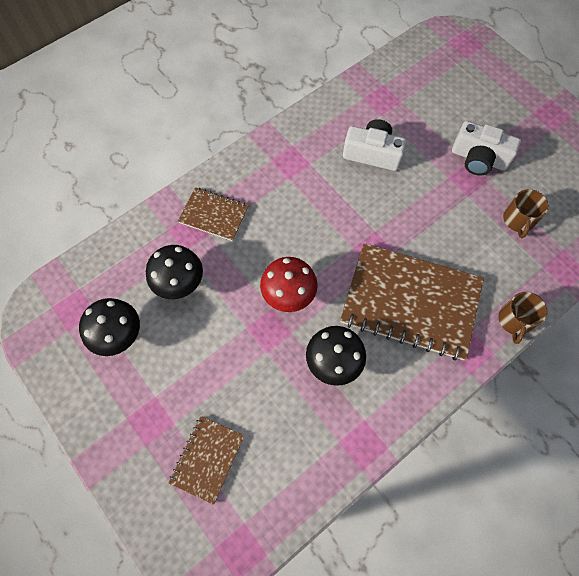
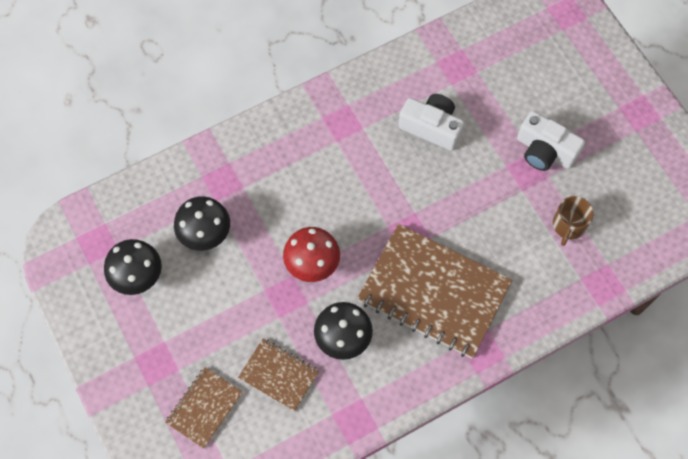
camera: 10 degrees right, 0 degrees up
(214, 215) = (251, 168): brown notebook -> brown notebook (278, 375)
(514, 320) = (535, 328): brown mug -> none

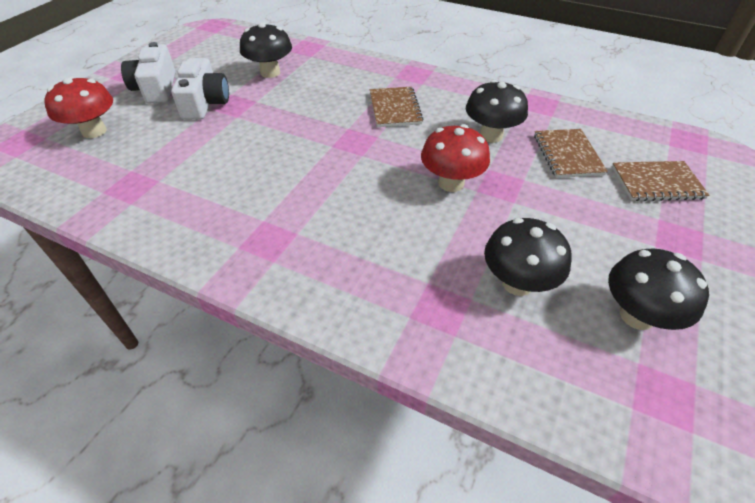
camera: 125 degrees left, 20 degrees down
(431, 127) = (225, 172): white camera -> white camera (156, 88)
(434, 292) = (395, 108): brown notebook -> brown notebook, size x0.51
(550, 62) = (94, 131): none -> red mushroom
(568, 225) = (270, 72): brown mug -> black mushroom

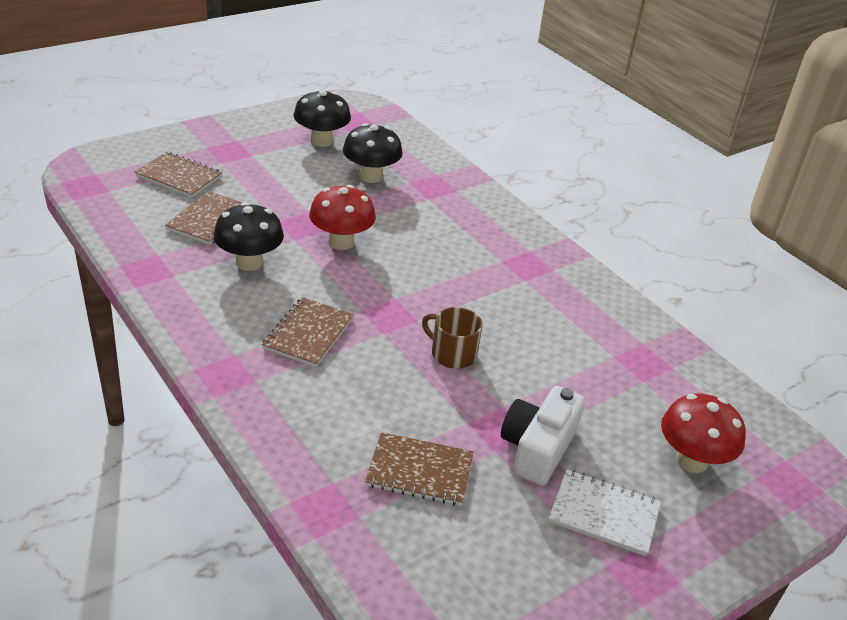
camera: 155 degrees left, 10 degrees down
(156, 88) = (604, 514): white camera -> white notebook
(270, 72) = (419, 471): black mushroom -> brown notebook
(290, 133) = (452, 354): none -> brown mug

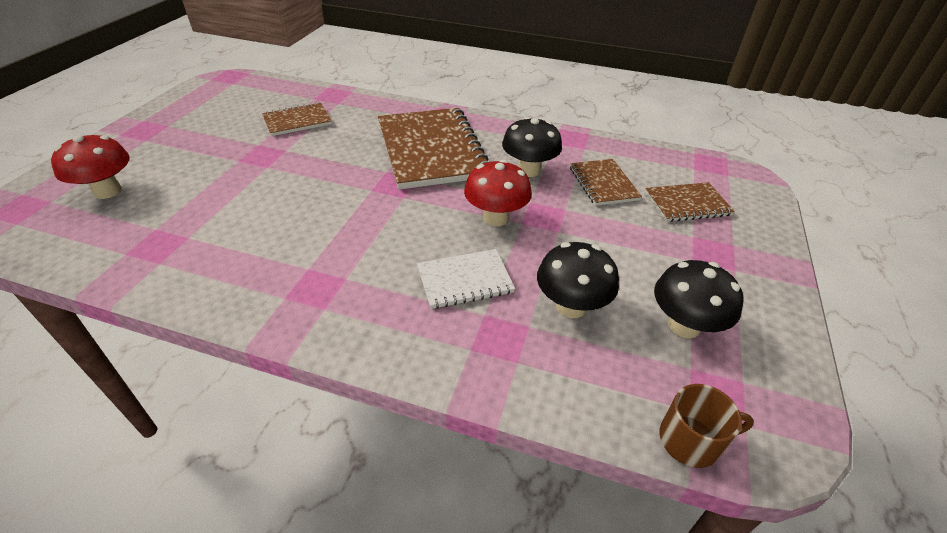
camera: 145 degrees right, 5 degrees up
(308, 334) = (431, 150): brown notebook -> brown notebook, size x1.98
(452, 354) = (326, 180): brown mug -> brown mug (691, 440)
(537, 448) = (230, 155): white camera -> none
(604, 514) = (173, 143): white notebook -> white notebook (464, 280)

